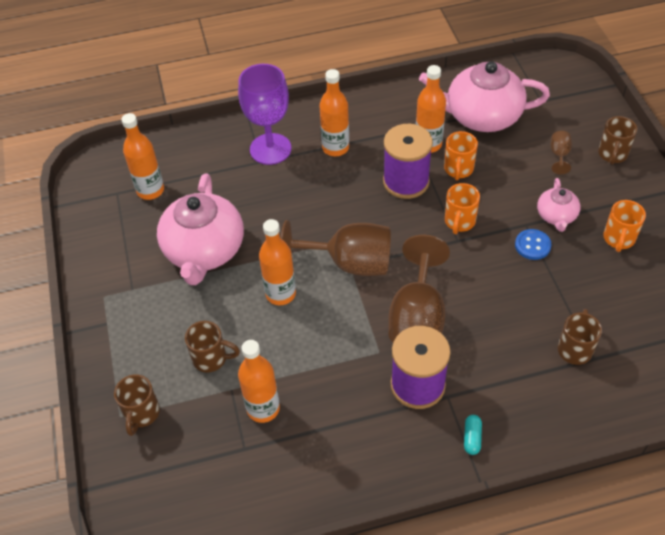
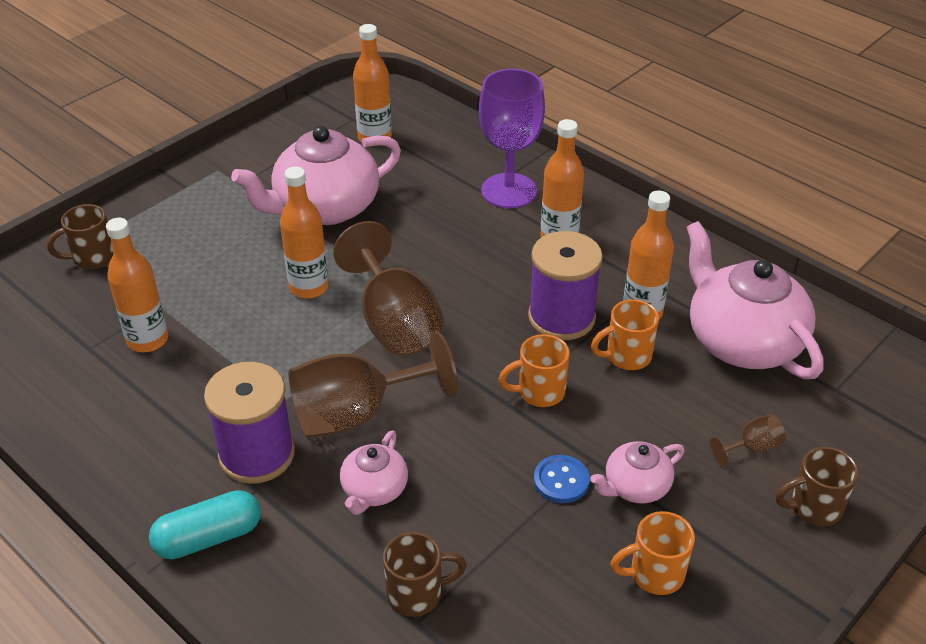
camera: 55 degrees right, 10 degrees down
(211, 358) = (188, 274): brown mug -> none
(472, 438) = (209, 537): turquoise capsule -> turquoise capsule, size x1.87
(485, 336) = (374, 490): none -> pink teapot

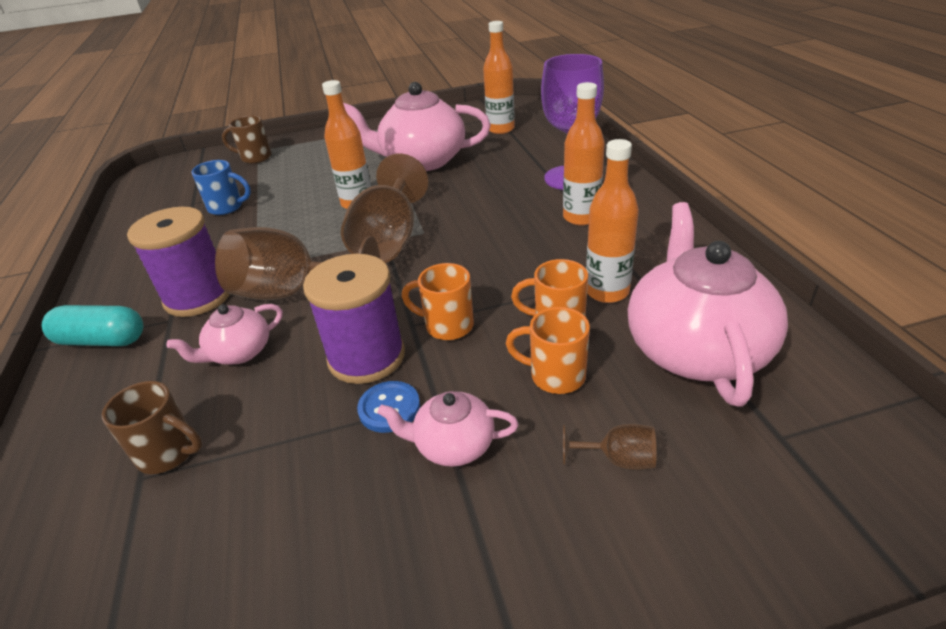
camera: 35 degrees right, 5 degrees down
(148, 340) = (227, 207): orange bottle -> blue mug
(561, 317) = (526, 274): purple spool -> purple spool (366, 357)
(654, 574) = (384, 548): orange mug -> orange mug (555, 376)
(813, 508) = (642, 566): brown mug -> none

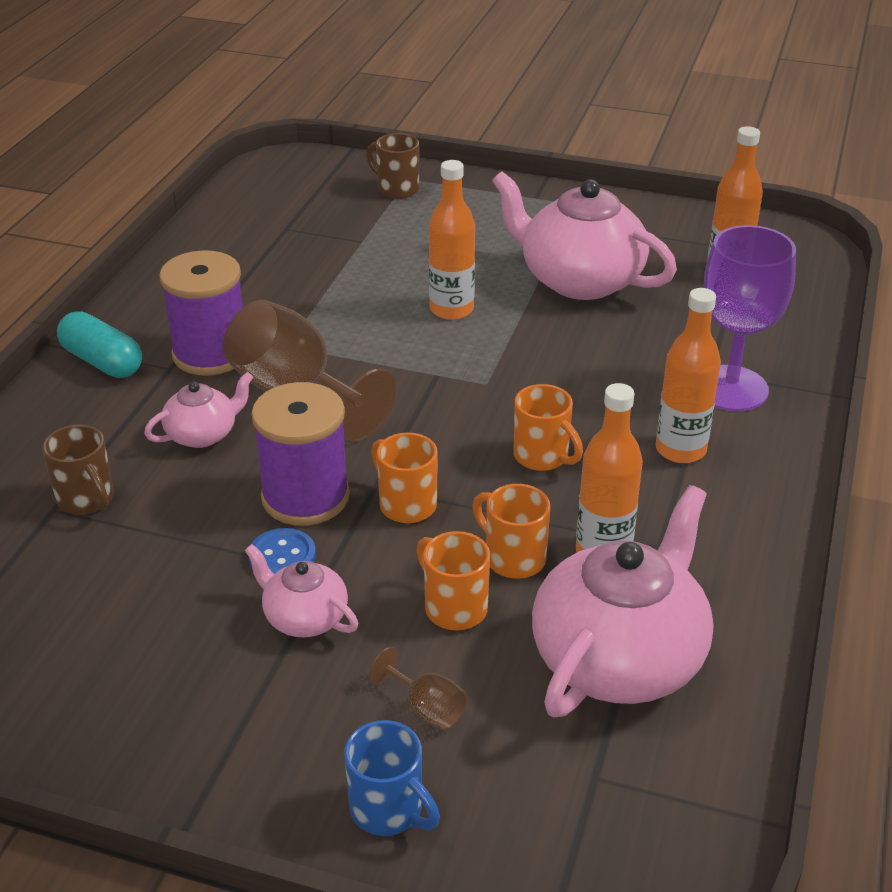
camera: 30 degrees right, 0 degrees up
(227, 207) = (315, 251): blue mug -> blue mug (388, 810)
(239, 352) = (203, 434): pink teapot -> pink teapot turned 150 degrees clockwise
(389, 240) = (441, 376): brown goblet -> none
(506, 256) = (542, 457): none -> orange mug

